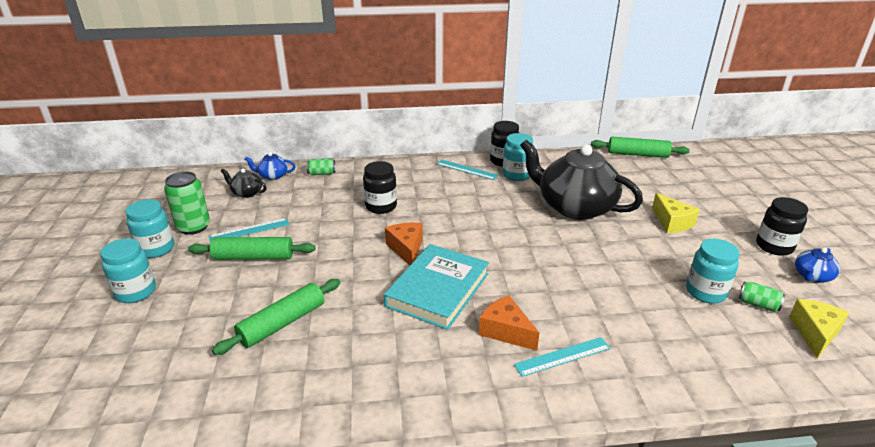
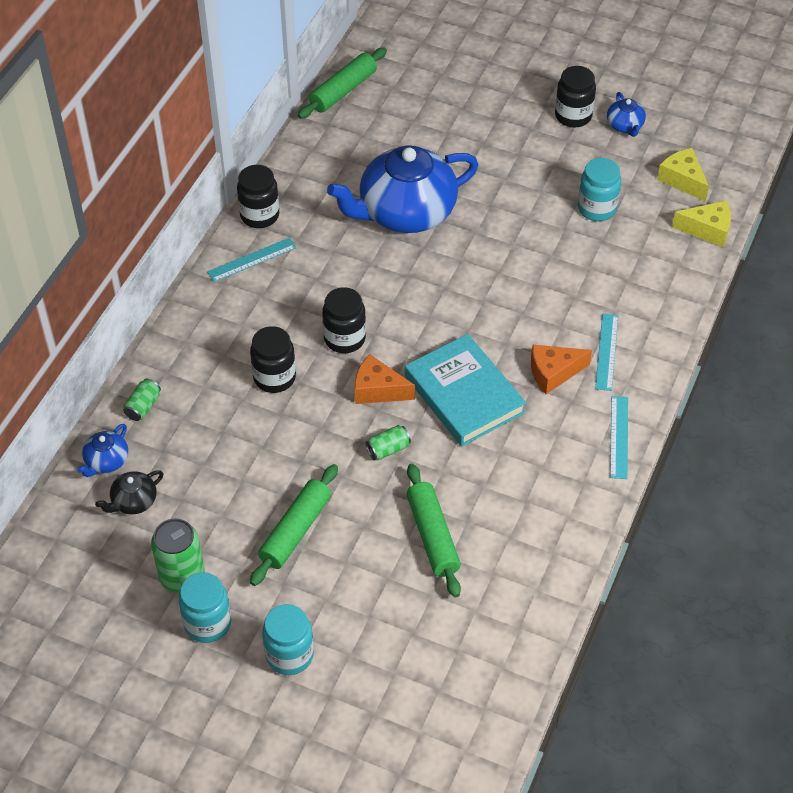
camera: 60 degrees left, 20 degrees up
(249, 230) = (233, 521): turquoise ruler -> turquoise ruler (619, 437)
(439, 221) = (344, 339): none -> black jar
(516, 175) = (302, 222): turquoise jar -> none
(574, 207) = (405, 212): black teapot -> blue teapot
(672, 222) = (487, 157): yellow cheese -> yellow cheese (707, 230)
(758, 304) = (632, 187): green can -> green can (388, 449)

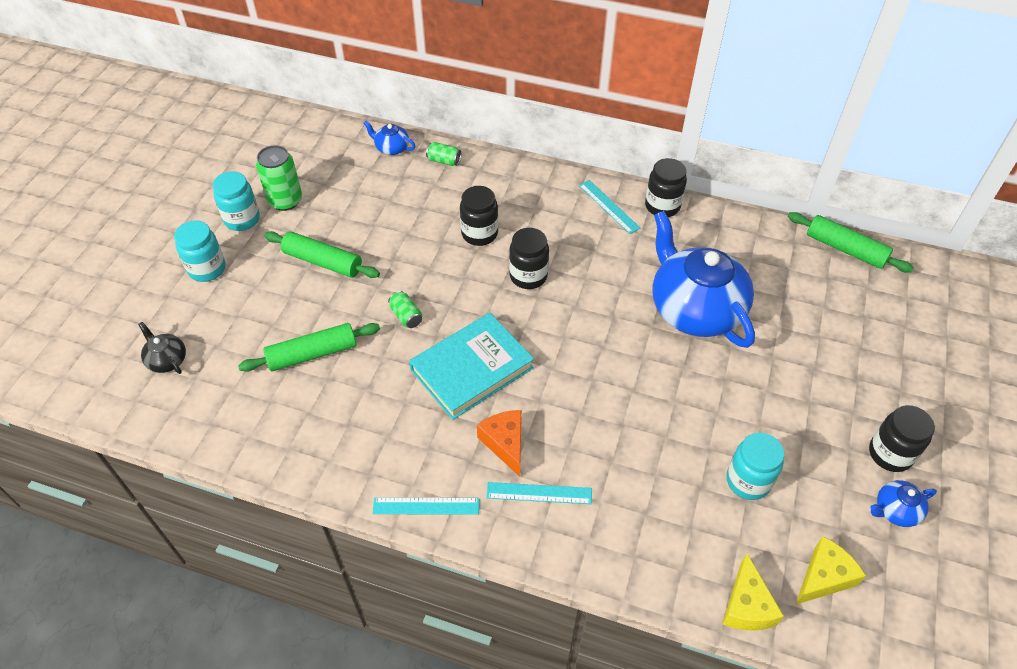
camera: 85 degrees right, 0 degrees up
(133, 501) = (354, 167): black teapot -> black teapot (167, 360)
(378, 390) = (472, 304): orange cheese -> none

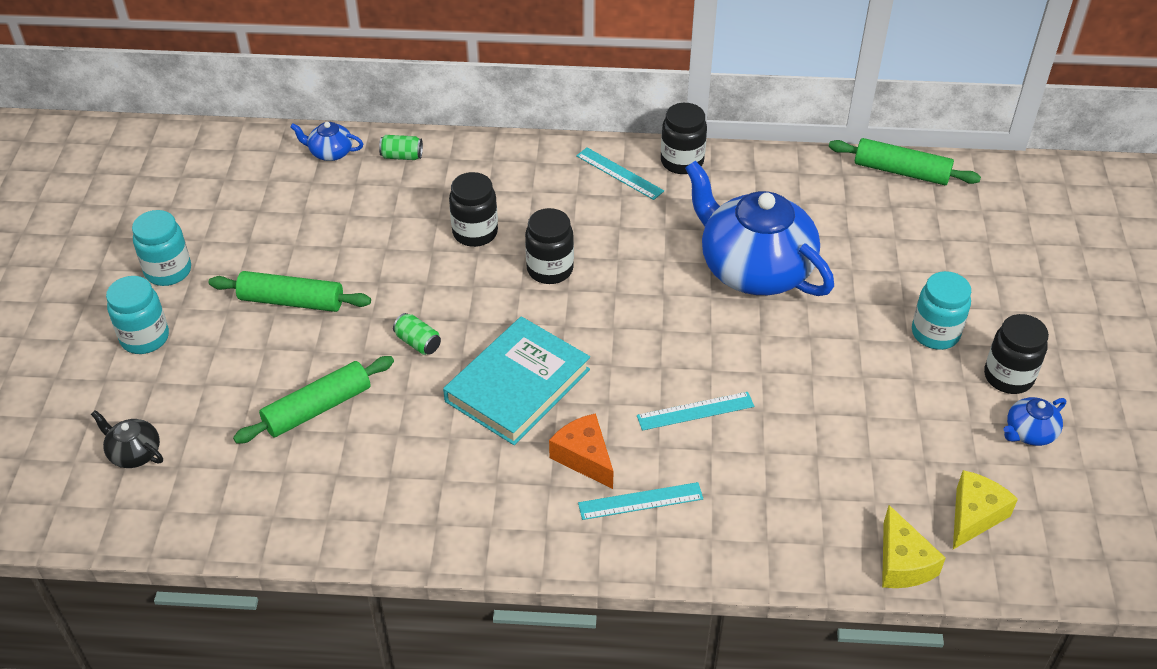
camera: 15 degrees left, 5 degrees down
(285, 201) = (216, 239): green can -> none
(426, 506) = (515, 544): turquoise ruler -> turquoise ruler (695, 411)
(748, 481) = (866, 437): turquoise jar -> turquoise jar (935, 333)

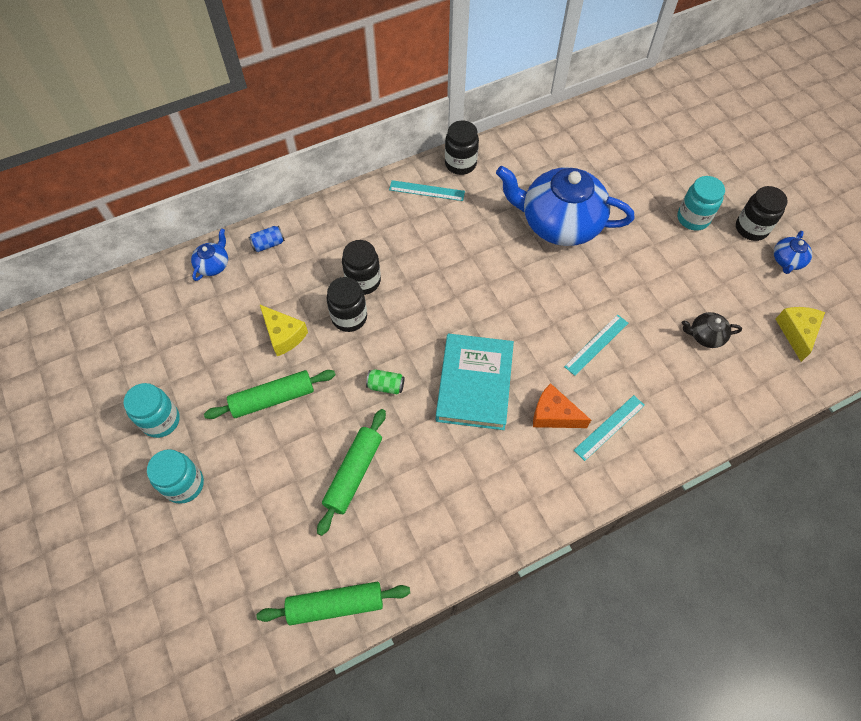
camera: 30 degrees left, 15 degrees up
(134, 453) = (246, 582): black teapot -> black teapot (705, 336)
(330, 152) = (213, 265): blue teapot -> blue teapot turned 135 degrees clockwise
(402, 156) = (268, 244): green can -> blue can
(550, 269) = (433, 285): black jar -> black jar (349, 317)
(901, 171) = (597, 112): green rolling pin -> green rolling pin (335, 605)
(902, 563) = (781, 386): yellow cheese -> yellow cheese (284, 335)

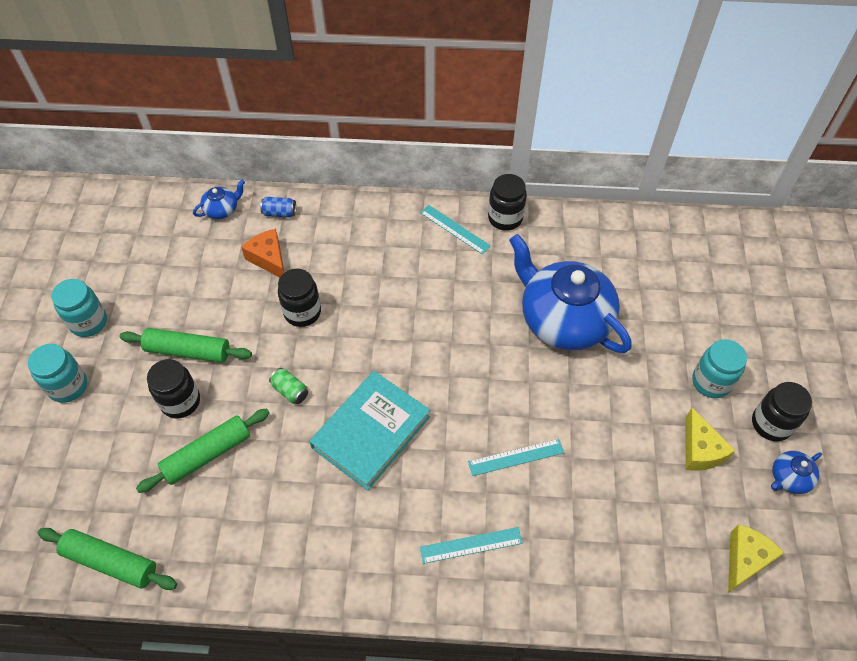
camera: 30 degrees right, 5 degrees down
(284, 335) = (236, 300): yellow cheese -> yellow cheese (700, 450)
(363, 281) = (338, 285): black jar -> black jar (180, 401)
(553, 414) = (425, 502): orange cheese -> orange cheese (269, 259)
(705, 336) = (638, 508): black teapot -> none

